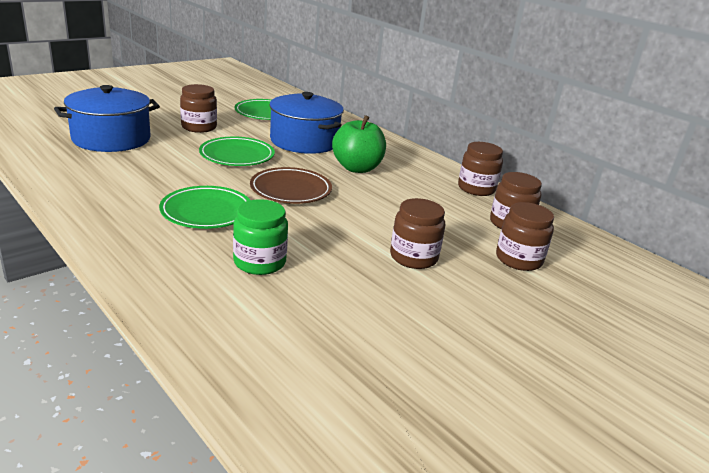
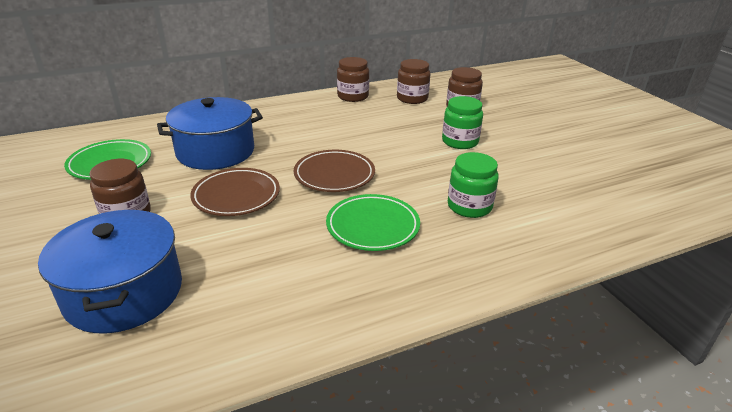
camera: 70 degrees left, 5 degrees up
(237, 156) = (236, 196): green plate -> brown plate
(357, 168) = (296, 135): green apple -> none
(413, 257) = (460, 141): brown jar -> green jar

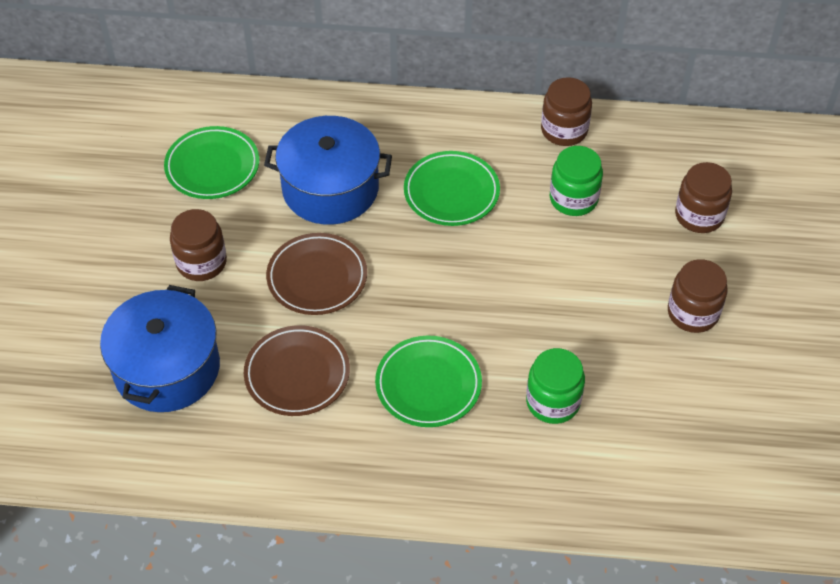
camera: 30 degrees right, 20 degrees up
(305, 133) = (451, 192): none -> green plate
(334, 175) = (439, 286): brown plate -> brown plate (297, 374)
(412, 98) = (644, 166): brown jar -> brown jar (693, 313)
(460, 141) = (635, 286): green jar -> green jar (573, 199)

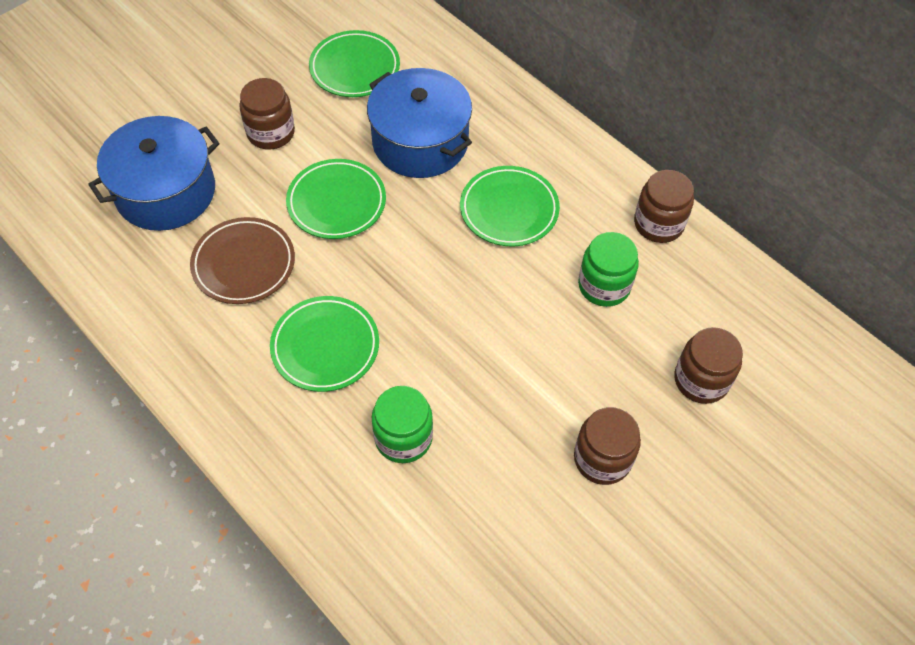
camera: 40 degrees right, 5 degrees up
(317, 277) = (336, 202): brown plate -> green plate

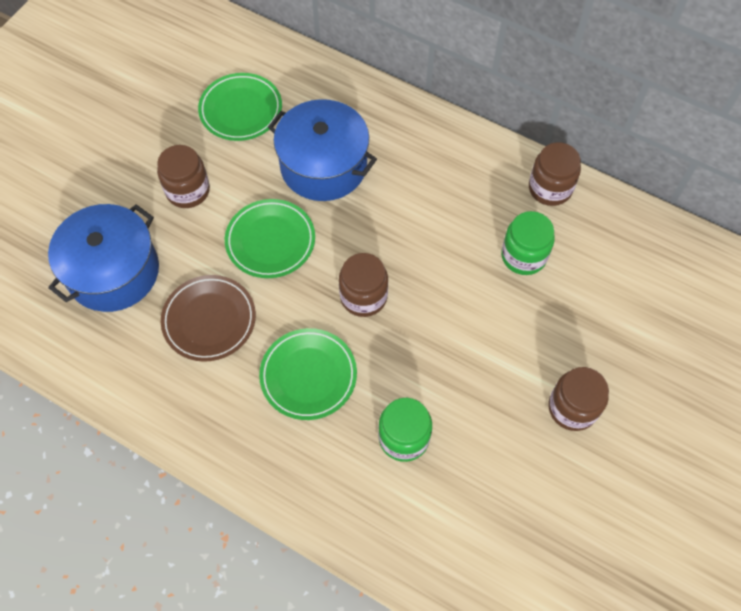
camera: 15 degrees left, 5 degrees up
(509, 209) = (421, 208): green plate -> none
(701, 380) = (628, 317): brown jar -> brown jar (363, 297)

